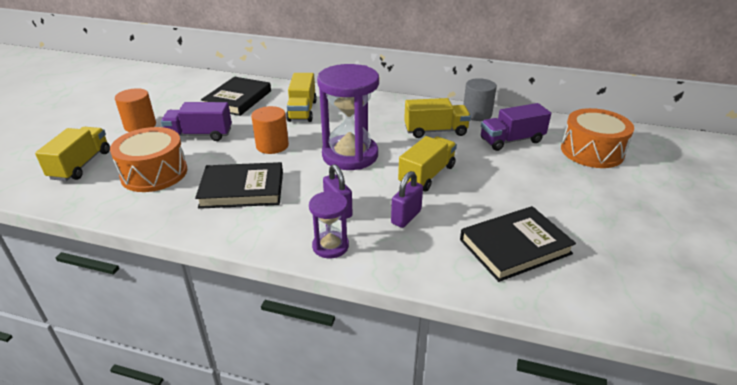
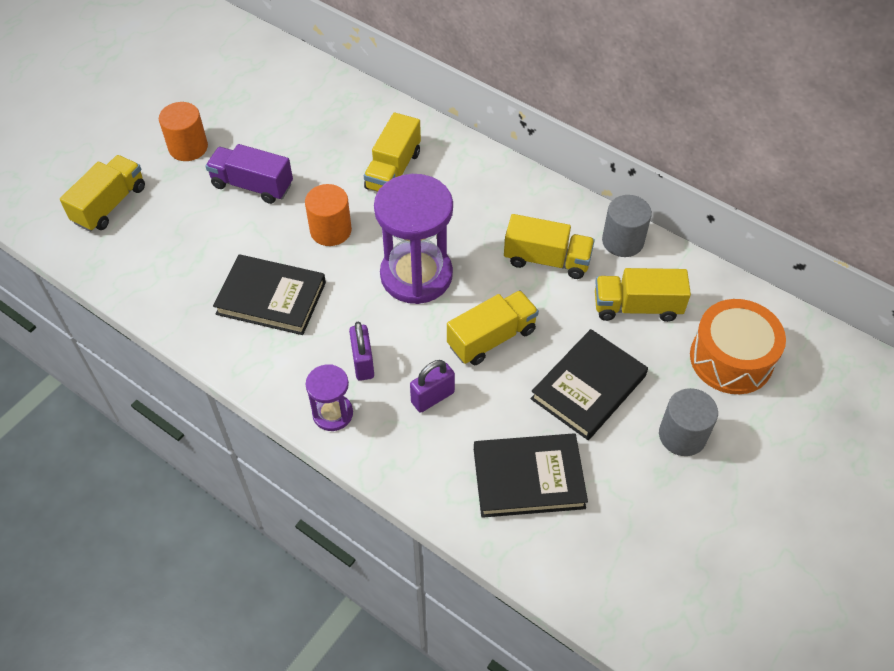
camera: 20 degrees right, 20 degrees up
(154, 173) = (184, 242): orange drum -> none
(238, 99) = (320, 123): black book -> black book (588, 387)
(511, 140) = (637, 307): purple truck -> yellow truck
(599, 195) = (682, 435): none -> grey cylinder

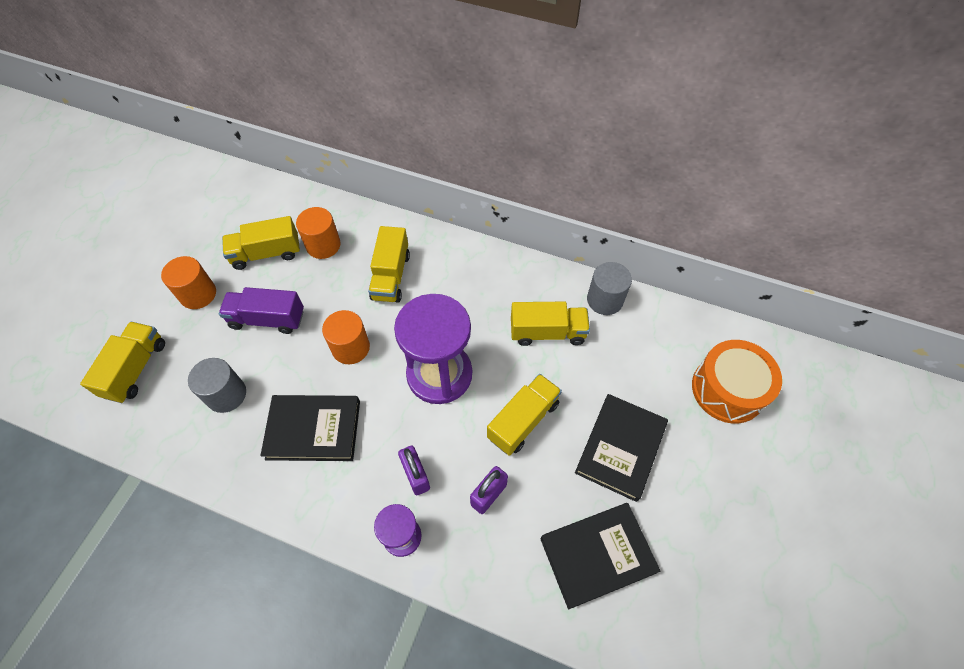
camera: 15 degrees left, 5 degrees up
(330, 125) = (323, 245): none -> orange cylinder
(637, 307) = (636, 359): yellow truck -> yellow truck (266, 253)
(682, 435) = (713, 475): grey cylinder -> grey cylinder (226, 394)

